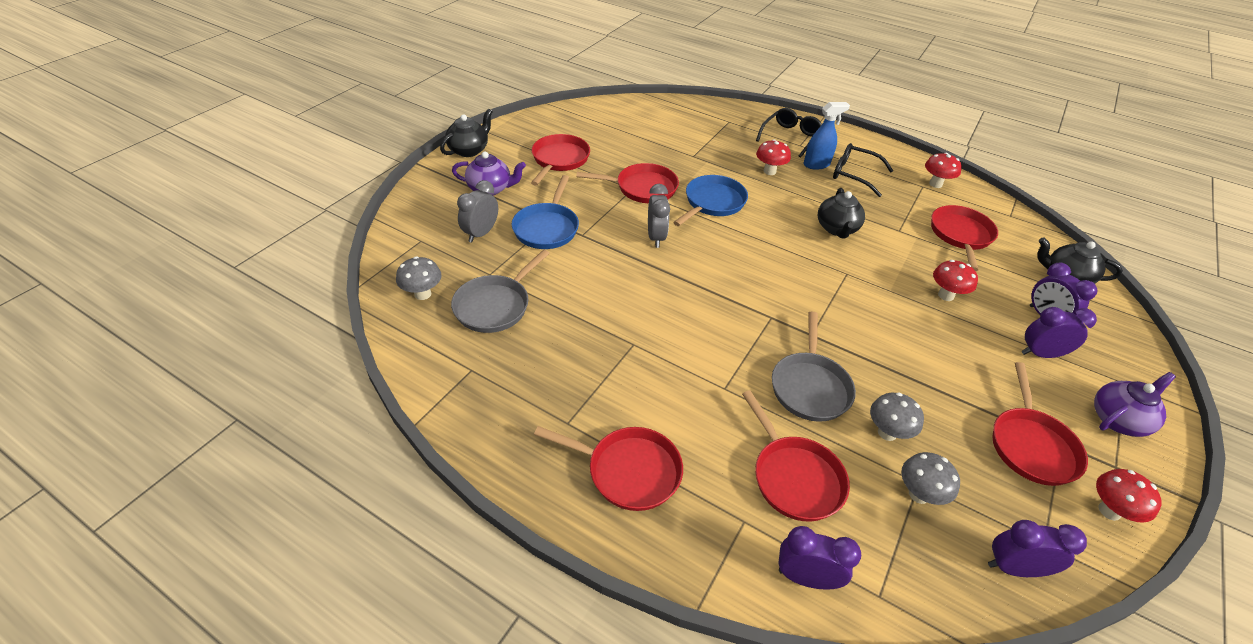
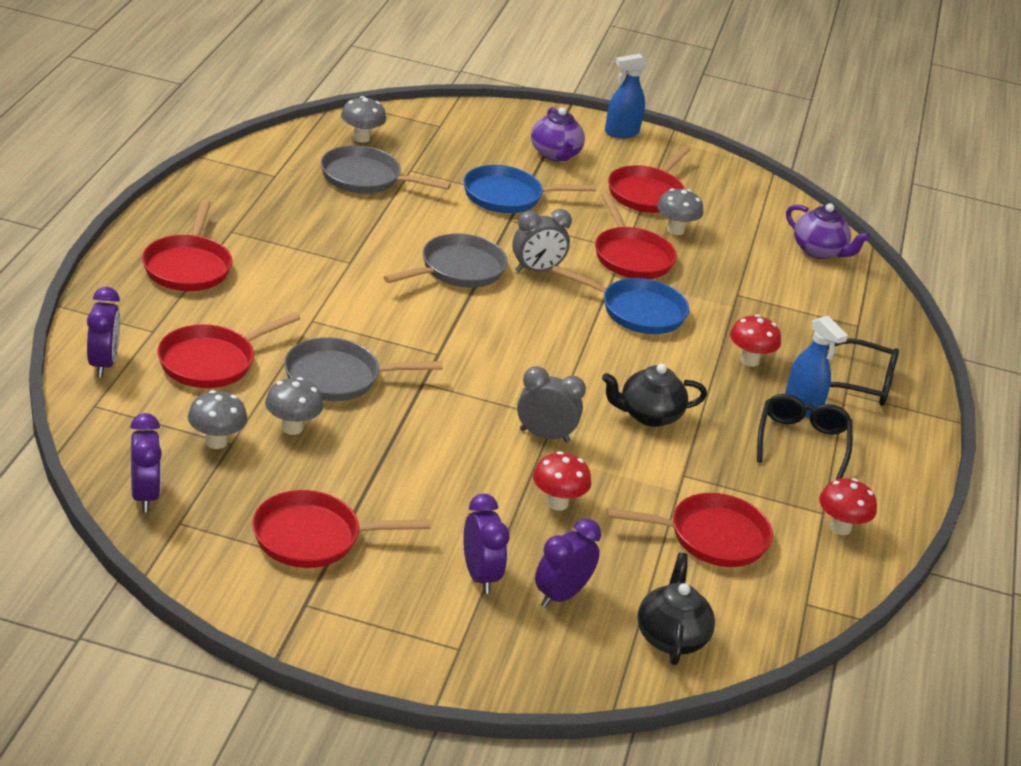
camera: 70 degrees right, 10 degrees down
(469, 150) = (621, 132): black teapot -> blue spray bottle
(481, 233) = (472, 158): grey clock -> grey clock (544, 435)
(559, 160) = (647, 193): red pan -> red pan turned 120 degrees clockwise
(610, 160) = (675, 230): none -> grey mushroom
(652, 280) = (457, 270): none -> grey pan
(1109, 511) = (237, 583): red mushroom -> none
(1118, 419) = (386, 625): purple teapot -> purple teapot (819, 251)

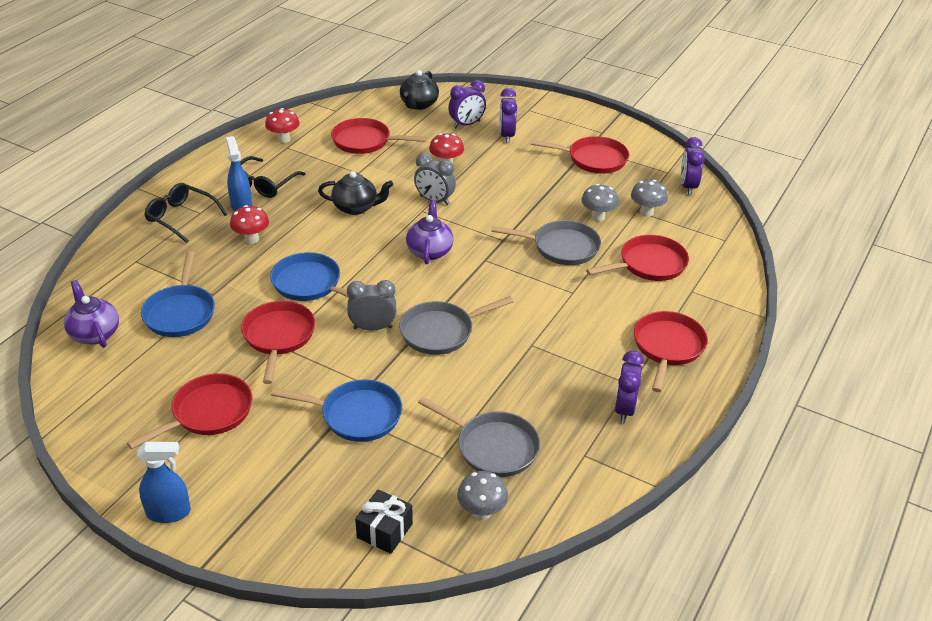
camera: 160 degrees left, 5 degrees up
(103, 364) = (723, 268): purple clock -> purple clock (624, 409)
(439, 126) = (384, 531): none -> black gift
(555, 154) = (272, 476): purple teapot -> purple teapot (429, 251)
(675, 230) = (214, 364): grey mushroom -> none
(754, 274) = (180, 312): none -> blue pan

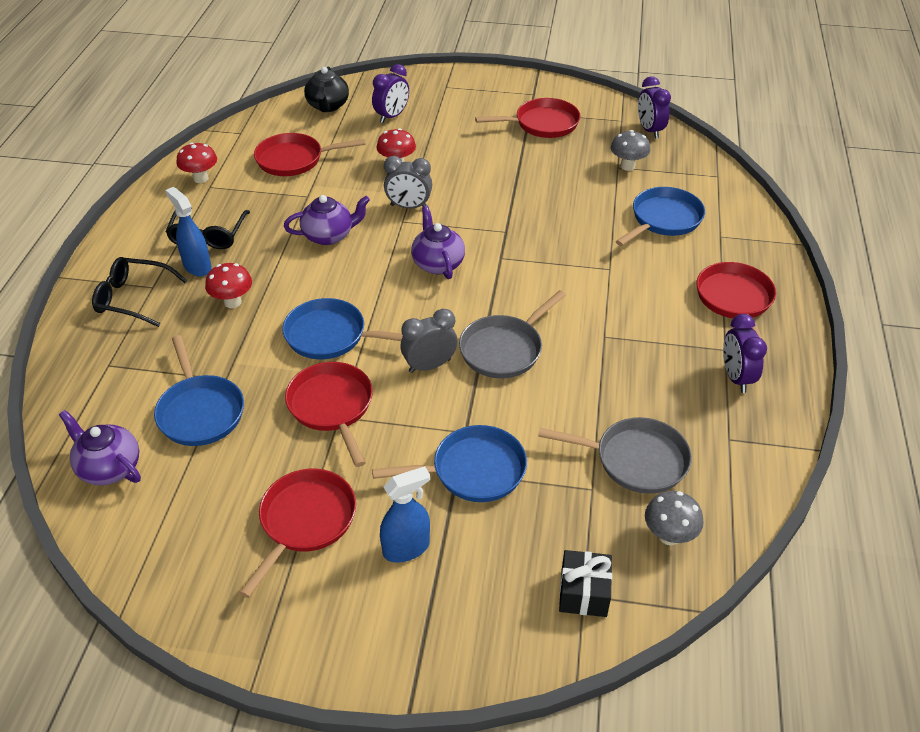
camera: 20 degrees left, 5 degrees up
(169, 512) = (331, 658): blue spray bottle -> blue spray bottle (406, 548)
(356, 207) = (329, 235): black teapot -> purple teapot
(506, 136) = (440, 119): purple clock -> none
(561, 247) = (568, 224): grey pan -> none
(598, 217) = (584, 183): grey mushroom -> none
(648, 264) = (663, 220): red pan -> blue pan

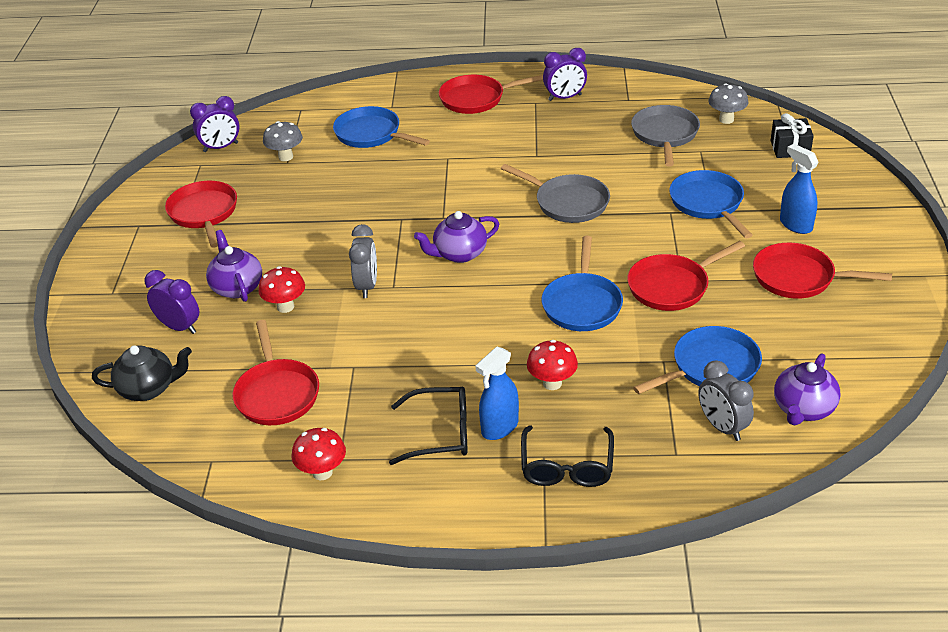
camera: 95 degrees left, 5 degrees down
(329, 235) = (426, 335): purple teapot -> purple teapot (237, 287)
(429, 365) = (602, 240): grey clock -> grey clock (722, 427)

